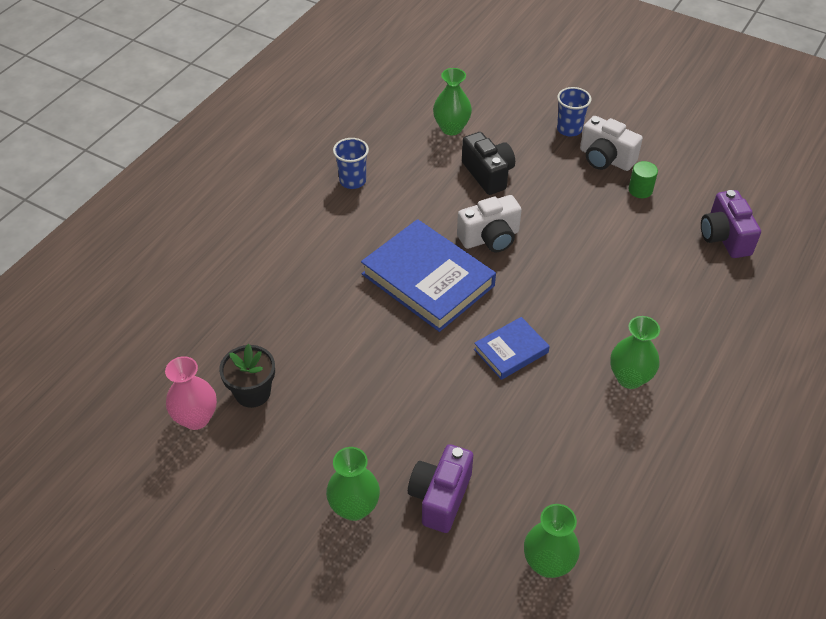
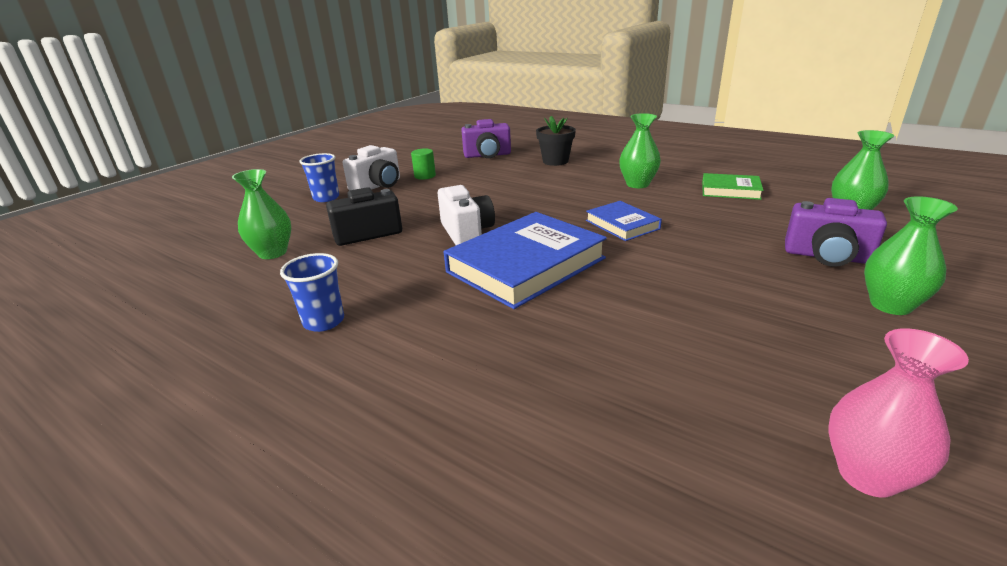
camera: 85 degrees left, 20 degrees down
(252, 392) = (768, 403): black flower pot -> black flower pot (555, 161)
(615, 466) = (730, 190): none -> green book

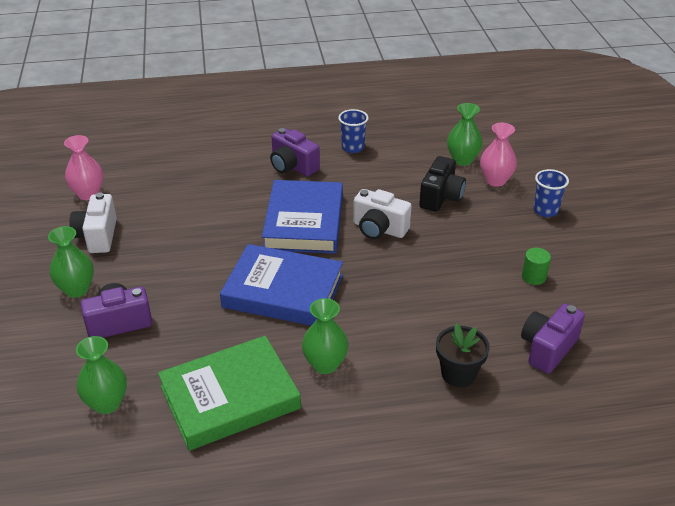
camera: 135 degrees right, 10 degrees up
(299, 227) = (495, 180): none -> pink vase
(378, 186) = (541, 243): white camera -> white camera (97, 236)
(437, 334) = (292, 166): none -> purple camera
(622, 224) = (283, 291): blue book -> blue book, size x1.90
(730, 190) = (230, 397): green book -> green book, size x1.90

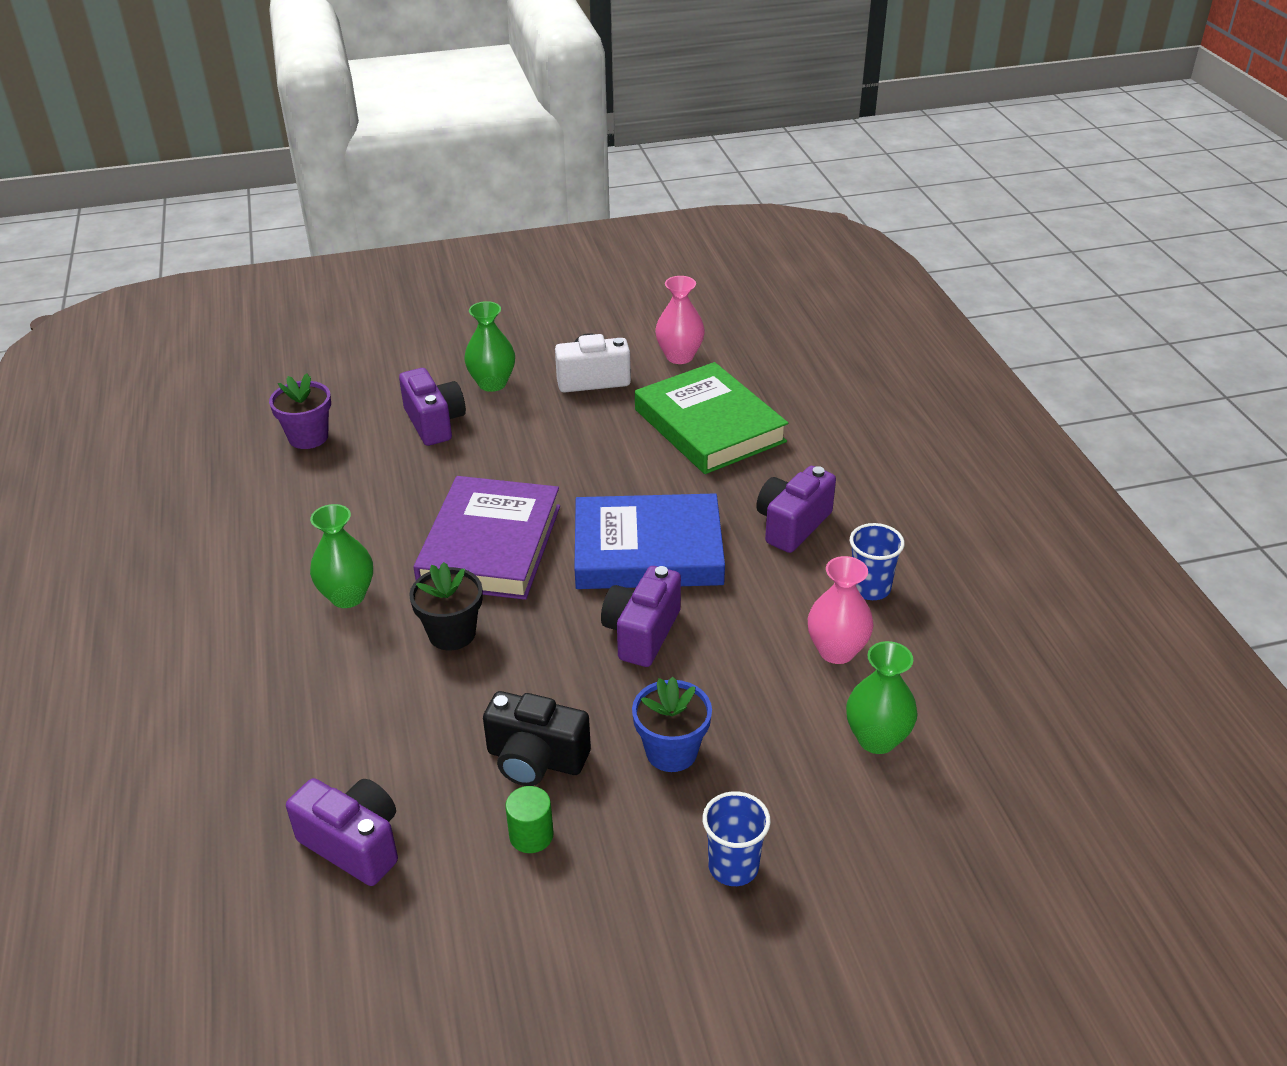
camera: 85 degrees right, 0 degrees up
(107, 403) = (308, 437): green vase -> purple flower pot
(230, 397) = (303, 522): green book -> green book (709, 425)
(283, 291) = (490, 545): blue book -> purple book
(379, 229) = (641, 633): white camera -> purple camera
(441, 197) = (745, 708): black camera -> black camera (535, 759)
(458, 374) = (313, 732): black flower pot -> black flower pot (452, 633)
(472, 224) = (671, 751): none -> blue flower pot
(495, 180) = (818, 789): pink vase -> pink vase (836, 651)

